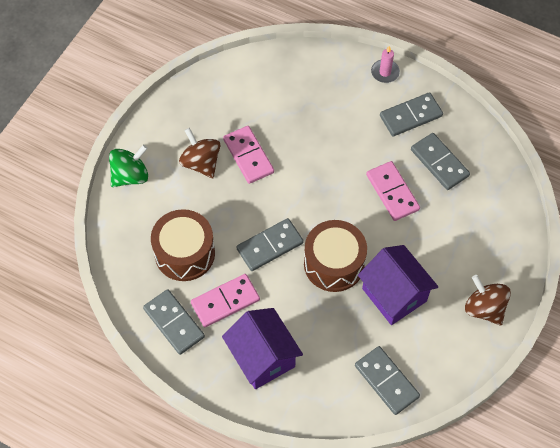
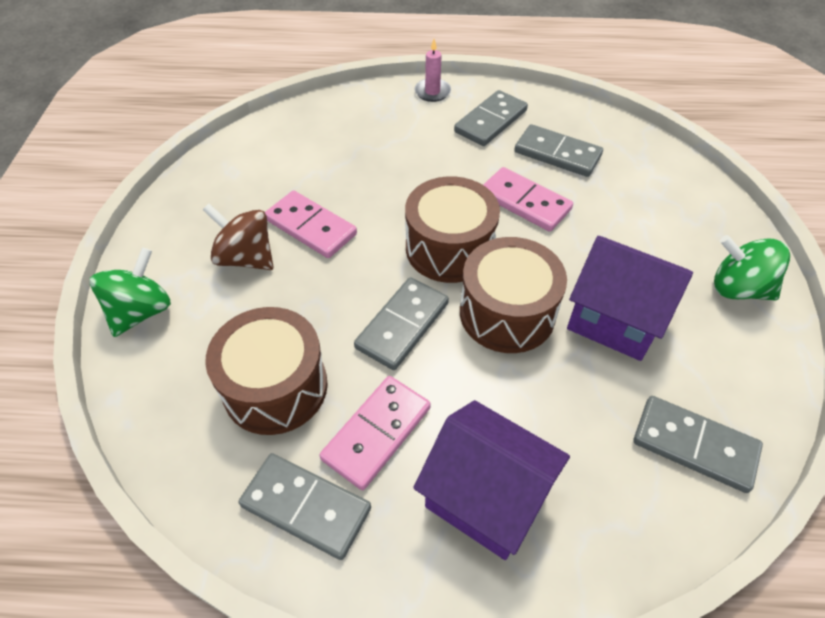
camera: 25 degrees left, 10 degrees down
(325, 206) = (449, 248): none -> brown drum
(484, 308) = (738, 288): brown spinning top -> green spinning top

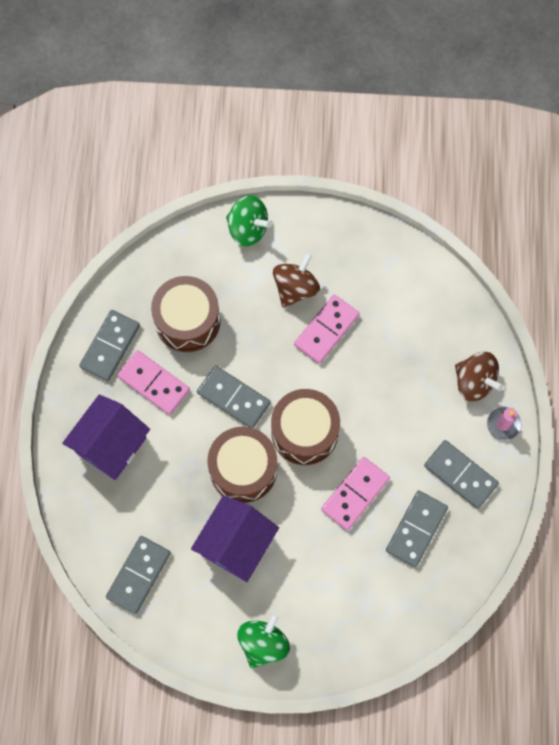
camera: 90 degrees right, 20 degrees up
(385, 110) = (474, 382): none -> brown spinning top

